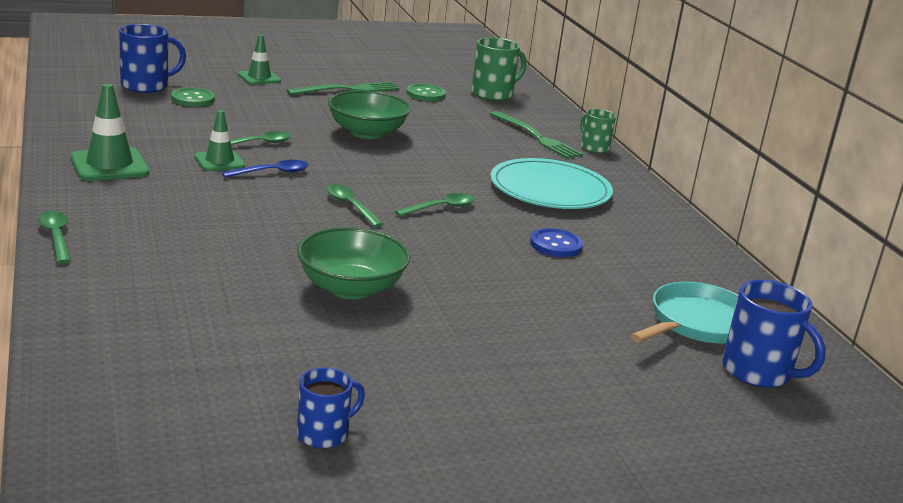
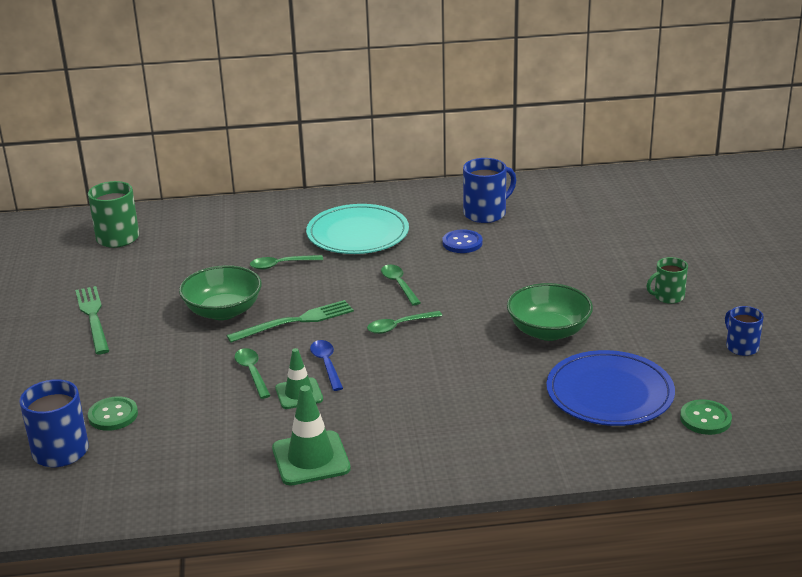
camera: 75 degrees left, 5 degrees up
(56, 237) = (480, 476): green spoon -> green spoon (281, 265)
(206, 319) = (609, 393): none -> blue plate
(259, 78) = (43, 372): green traffic cone -> none
(425, 94) = (114, 273): green button -> green button (705, 419)
(536, 137) = (237, 227): green fork -> green fork (295, 321)
(594, 147) = (263, 204): green mug -> green mug (668, 296)
(698, 323) = (571, 208): turquoise pan -> none
(758, 372) = (627, 199): blue mug -> blue mug (486, 213)

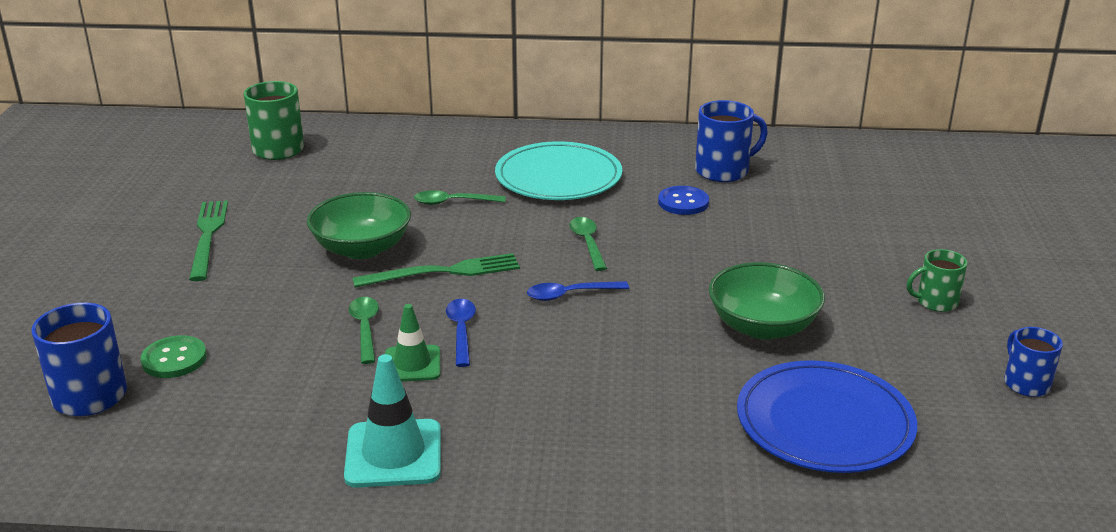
camera: 10 degrees right, 0 degrees up
(311, 459) = (393, 454): green traffic cone -> turquoise traffic cone
(399, 326) = (570, 295): green spoon -> blue spoon
(705, 419) = (954, 480): green button -> none

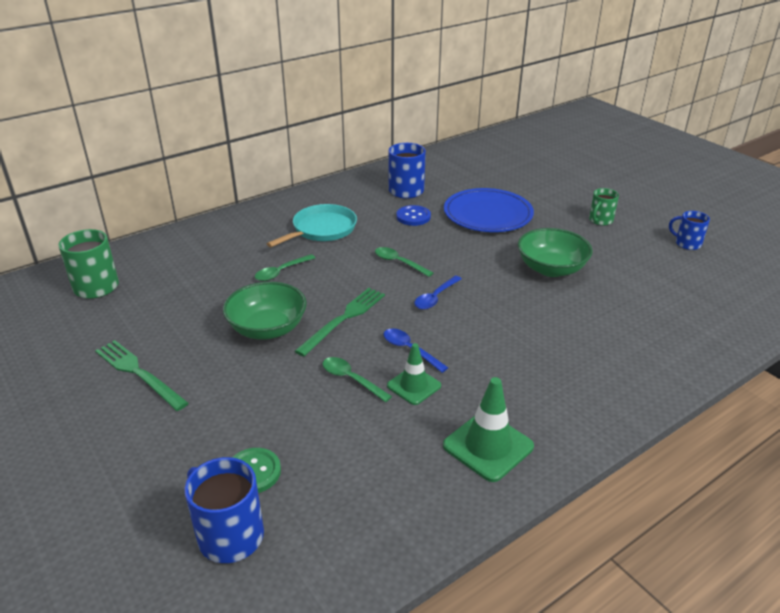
camera: 40 degrees left, 5 degrees up
(393, 454) = (488, 446): turquoise traffic cone -> green traffic cone
(558, 177) = (322, 229): turquoise plate -> turquoise pan
(824, 422) = (647, 305): blue plate -> blue plate (488, 214)

